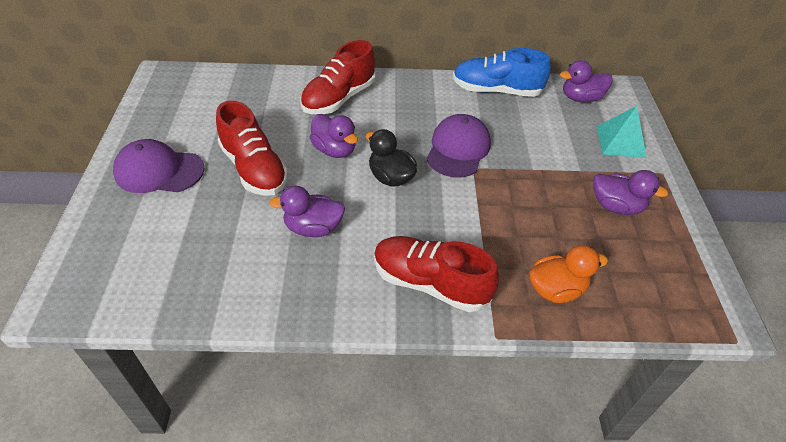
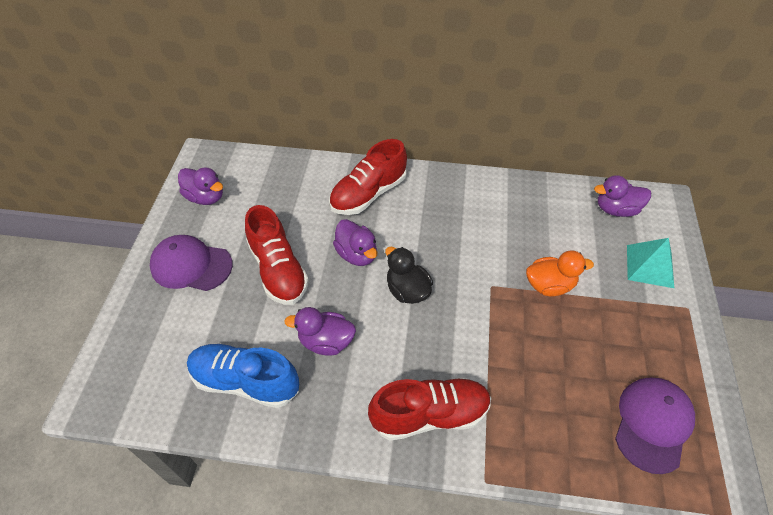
camera: 10 degrees right, 5 degrees up
(430, 283) = (429, 415): red shoe -> red shoe turned 135 degrees clockwise
(458, 149) = (479, 262): purple cap -> purple cap (653, 424)
(496, 90) = (528, 194): blue shoe -> blue shoe (245, 381)
(556, 289) = (553, 434): orange duck -> orange duck (549, 285)
(616, 206) = (631, 344): purple duck -> purple duck (205, 197)

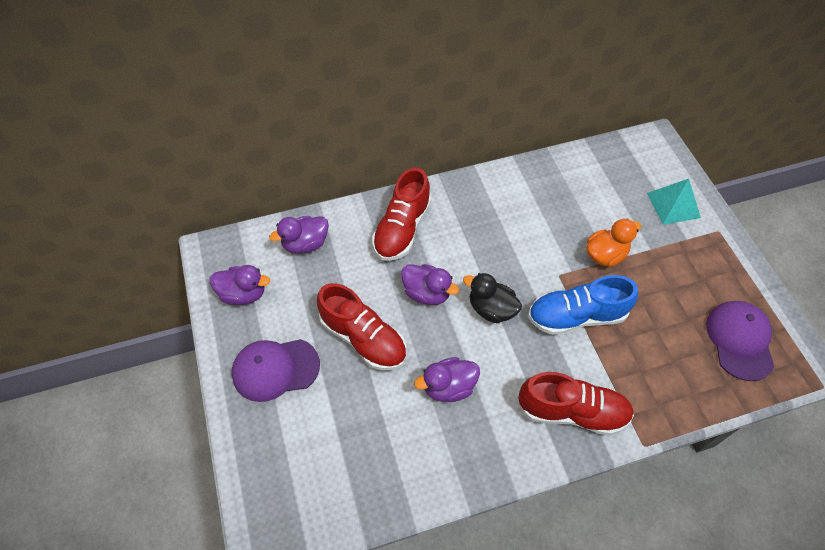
camera: 25 degrees left, 5 degrees up
(245, 381) = (399, 456): blue shoe -> blue shoe (576, 316)
(429, 415) = (572, 411): red shoe -> red shoe turned 45 degrees clockwise
(616, 209) = (622, 163): purple duck -> purple duck (305, 244)

